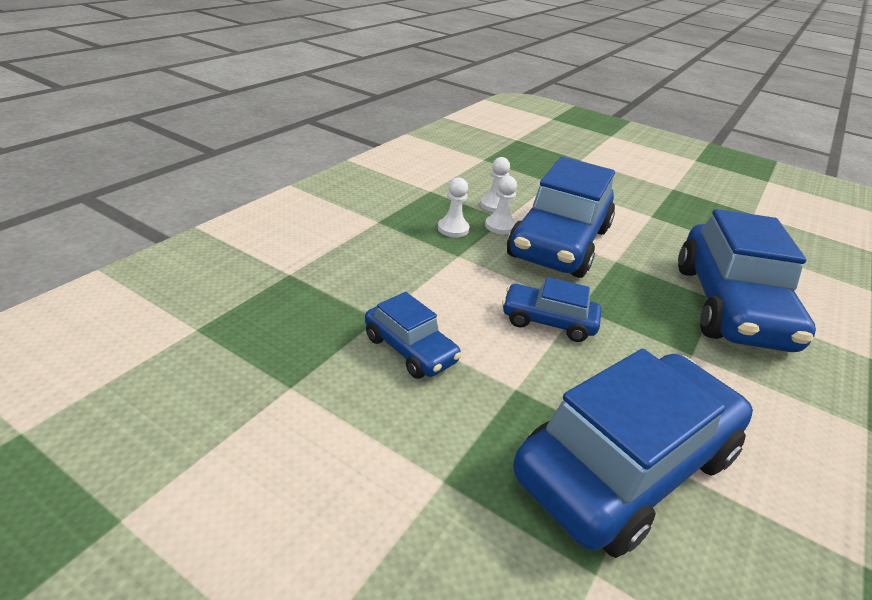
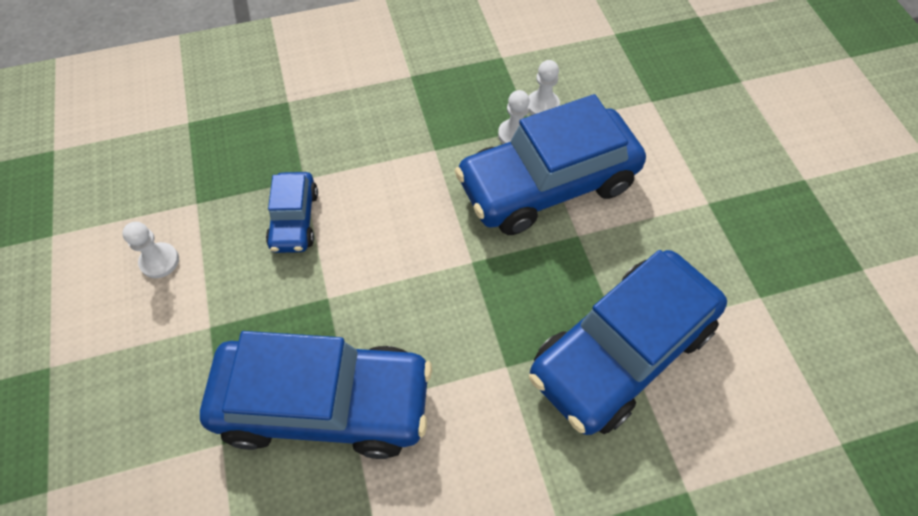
camera: 45 degrees right, 25 degrees up
(453, 229) = (465, 116): white pawn -> white pawn (159, 261)
(548, 321) = (424, 259): blue car -> none

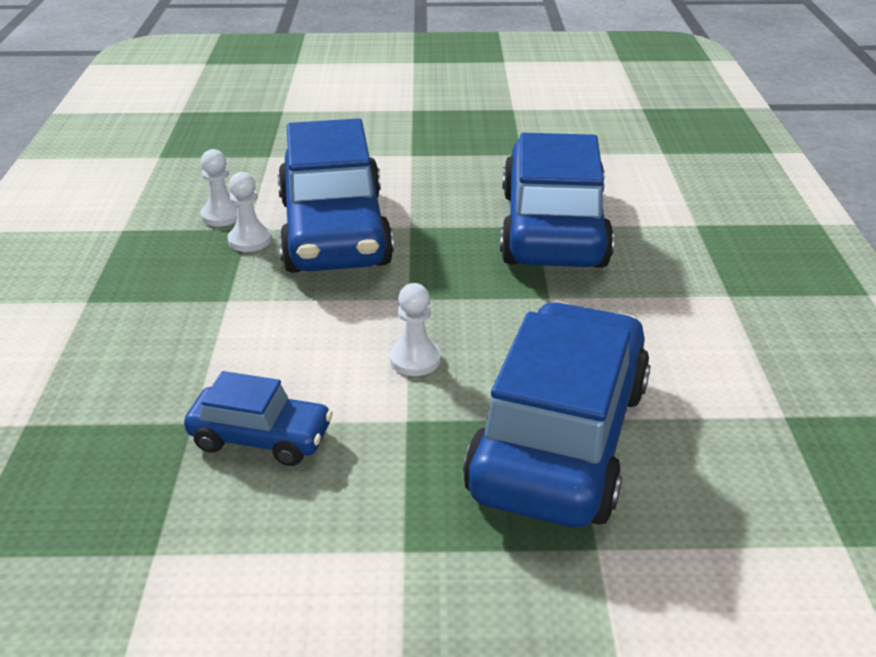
camera: 75 degrees left, 25 degrees down
(159, 261) = (248, 610): white pawn -> white pawn (415, 359)
(621, 351) = (552, 228): blue car -> blue car turned 150 degrees counterclockwise

